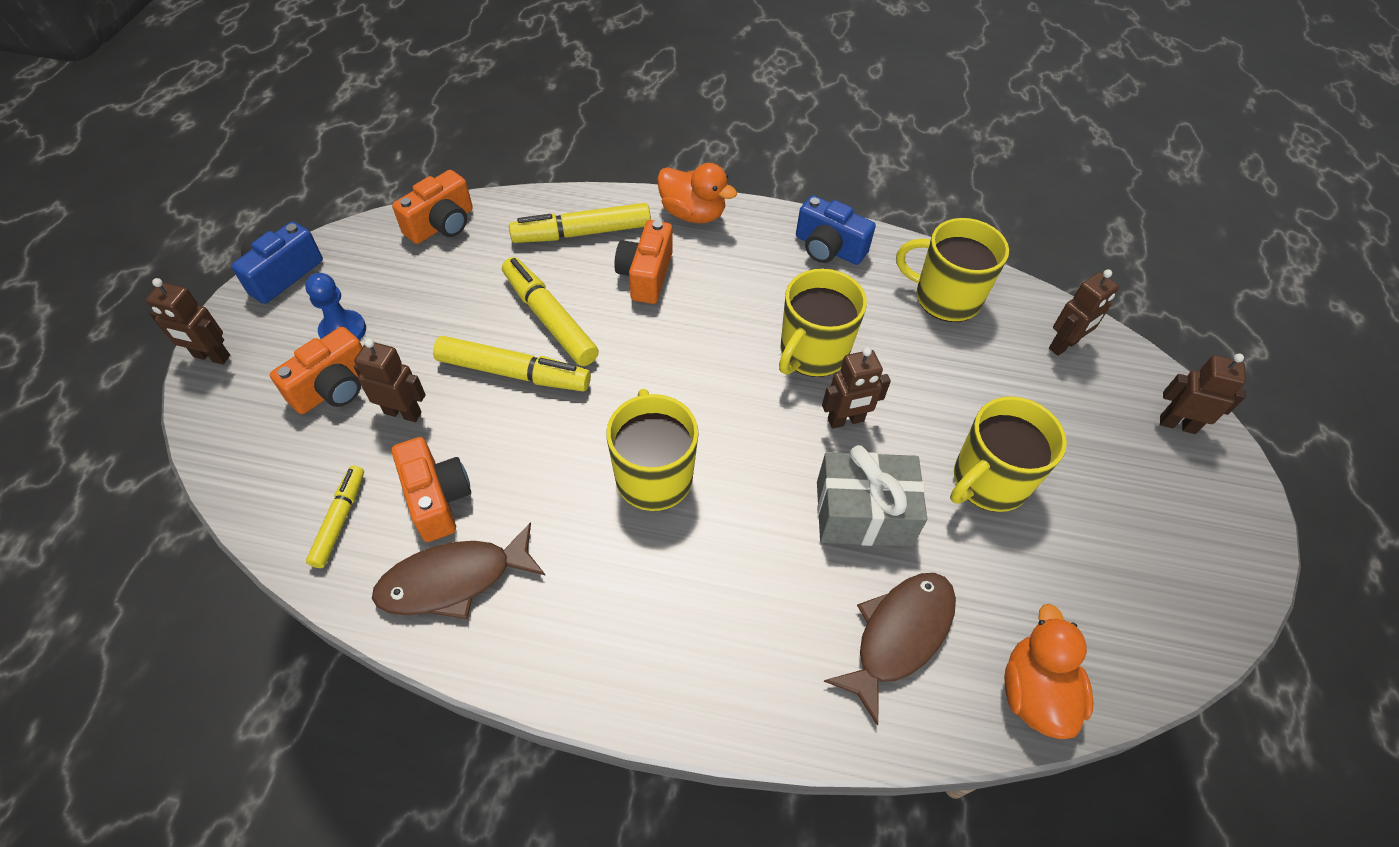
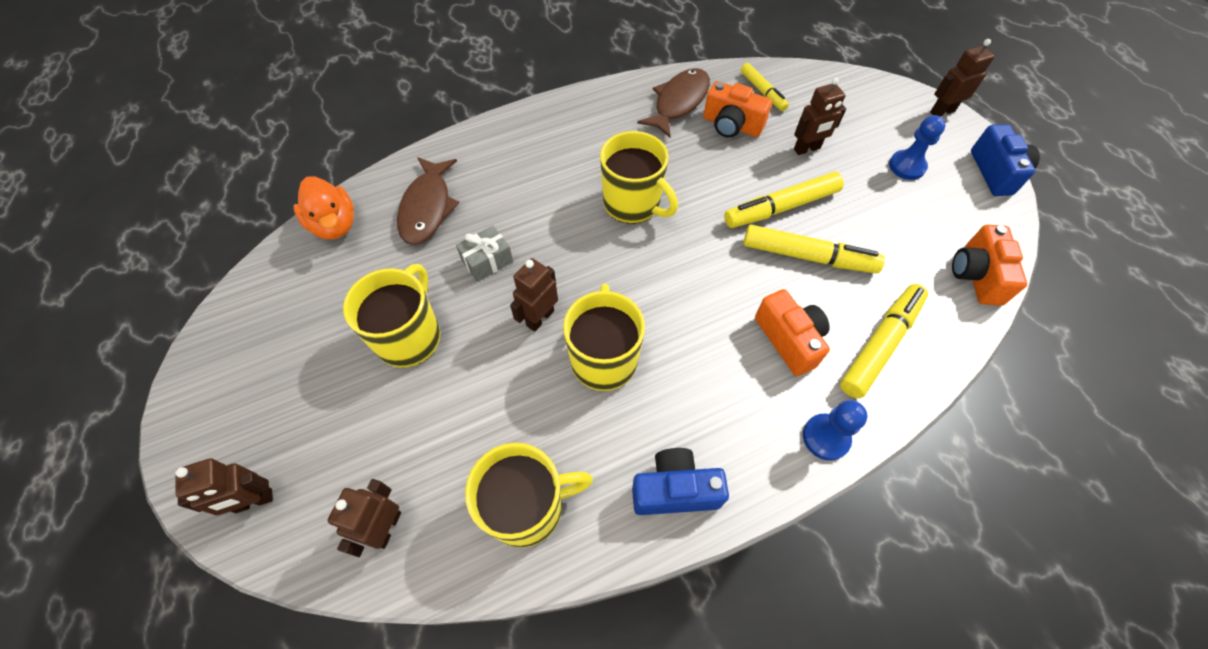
camera: 145 degrees right, 5 degrees up
(334, 388) = (859, 137): orange camera -> none
(693, 214) = (825, 437): orange duck -> blue pawn
(863, 513) = (487, 261): grey gift -> grey gift, size x0.59

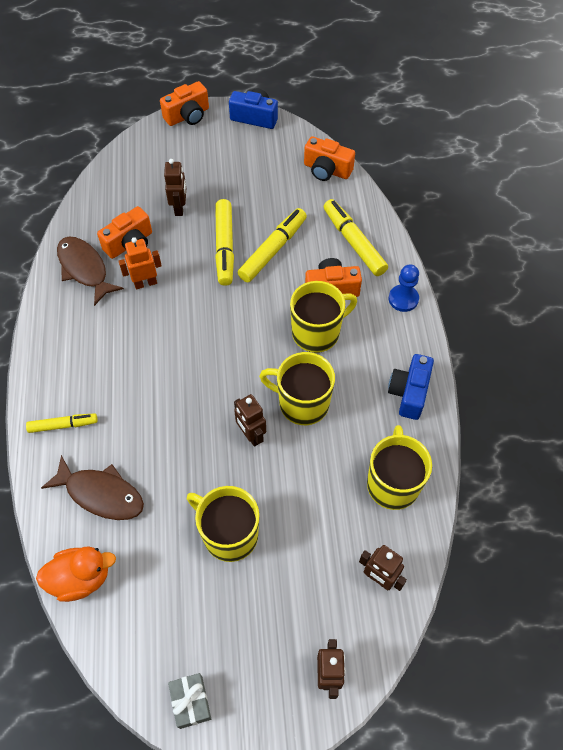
camera: 70 degrees left, 0 degrees up
(487, 261) = (181, 459): grey gift -> grey gift (191, 702)
(633, 204) = (174, 338): yellow mug -> yellow mug (317, 332)
(689, 155) = (145, 283): none -> orange robot
(762, 92) = (106, 209): yellow marker -> yellow marker (63, 425)
(907, 166) = (225, 160): blue pawn -> none
(942, 111) = (188, 116): brown robot -> orange camera

